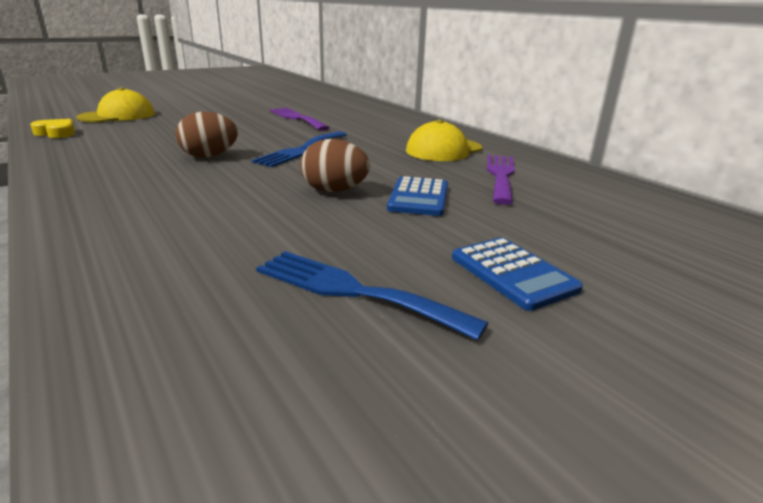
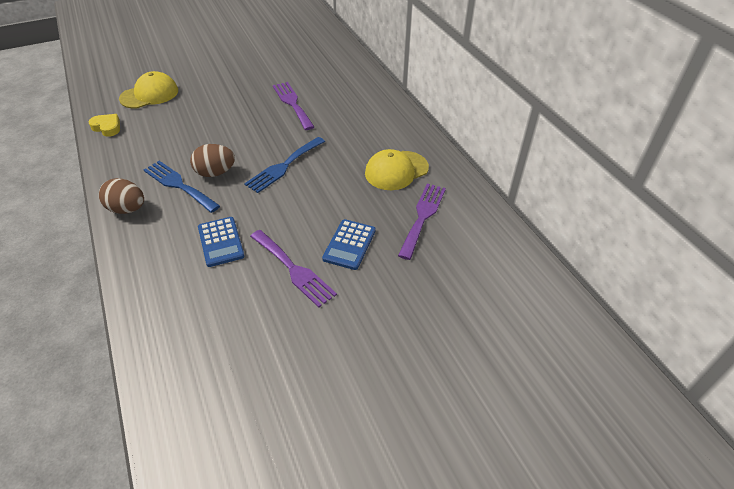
camera: 10 degrees right, 20 degrees up
(334, 191) = (294, 231): brown egg -> brown egg (127, 209)
(348, 219) = (294, 270): none -> purple fork
(353, 291) = (278, 344): blue fork -> blue fork (179, 185)
(513, 273) = (373, 337): blue calculator -> blue calculator (221, 242)

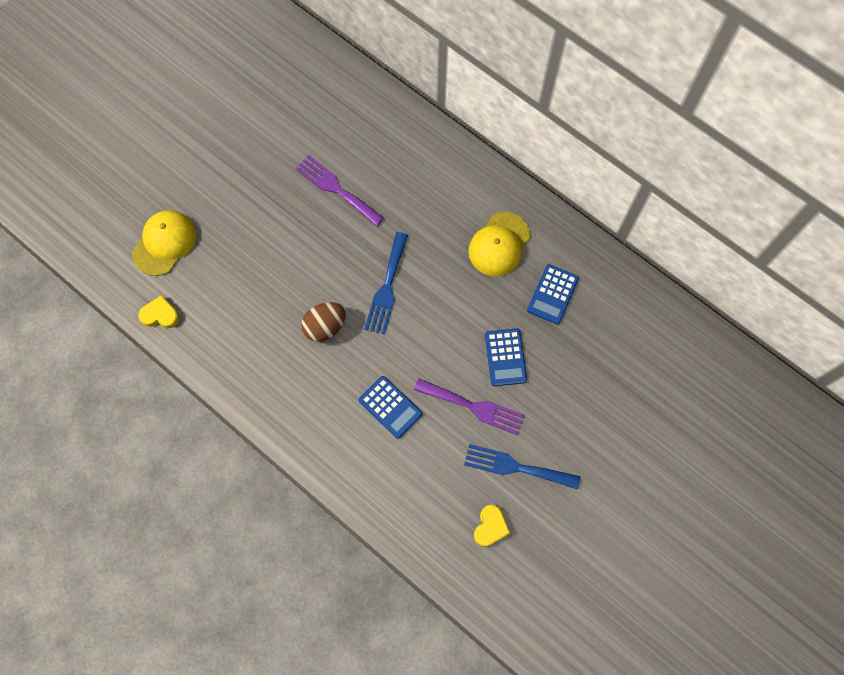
camera: 25 degrees left, 25 degrees up
(127, 209) = (274, 411): brown egg -> none
(179, 185) = (300, 359): blue fork -> blue fork (516, 467)
(234, 377) = (490, 527): none -> yellow heart
(422, 217) = (552, 294): purple fork -> blue calculator

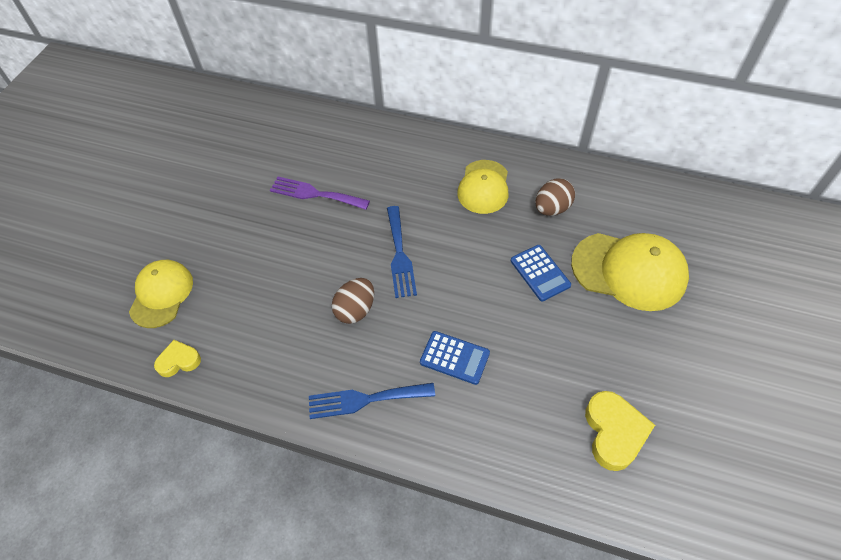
camera: 20 degrees left, 15 degrees down
(473, 407) = (535, 326): purple fork -> none
(490, 527) = (614, 432): yellow heart -> yellow heart, size x1.63
(516, 467) = (605, 365): blue fork -> blue fork (365, 399)
(552, 294) = (552, 208): blue calculator -> brown egg
(588, 388) = (629, 271): none -> yellow cap

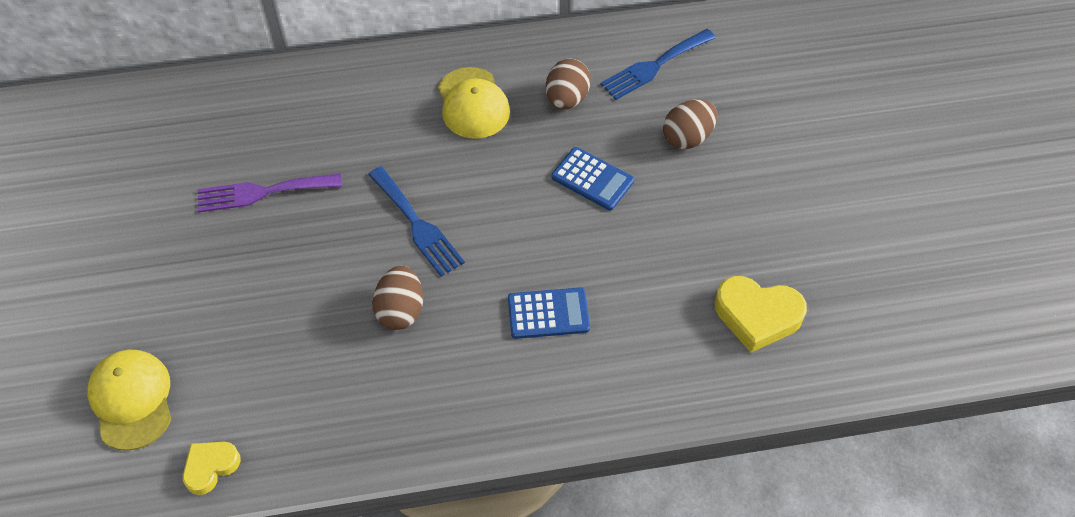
camera: 30 degrees left, 0 degrees up
(365, 399) = (472, 405): blue fork -> blue fork (654, 66)
(614, 432) = (757, 316): yellow heart -> yellow heart turned 135 degrees clockwise
(629, 271) = (687, 138): yellow cap -> brown egg

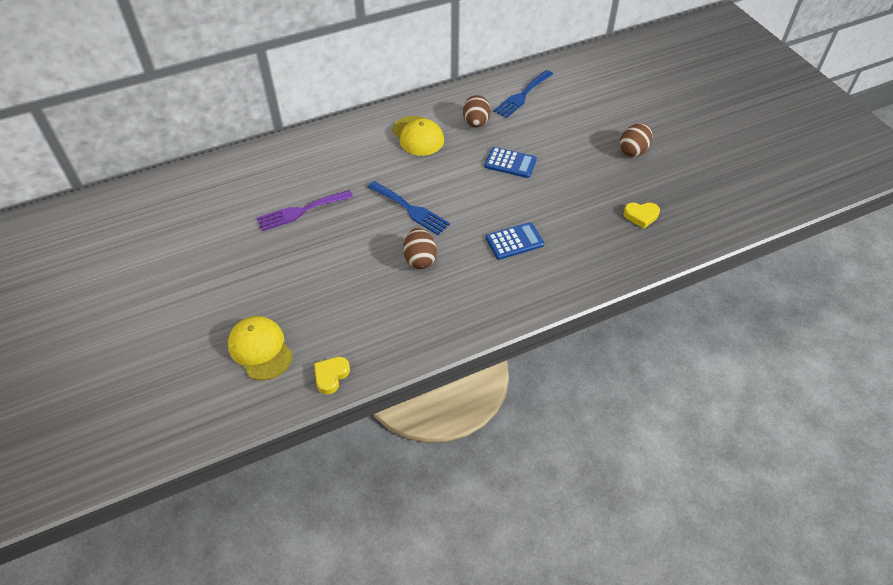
camera: 15 degrees left, 5 degrees down
(687, 138) = (558, 130): brown egg -> brown egg (633, 151)
(757, 316) = (641, 216): yellow heart -> yellow heart, size x0.61

